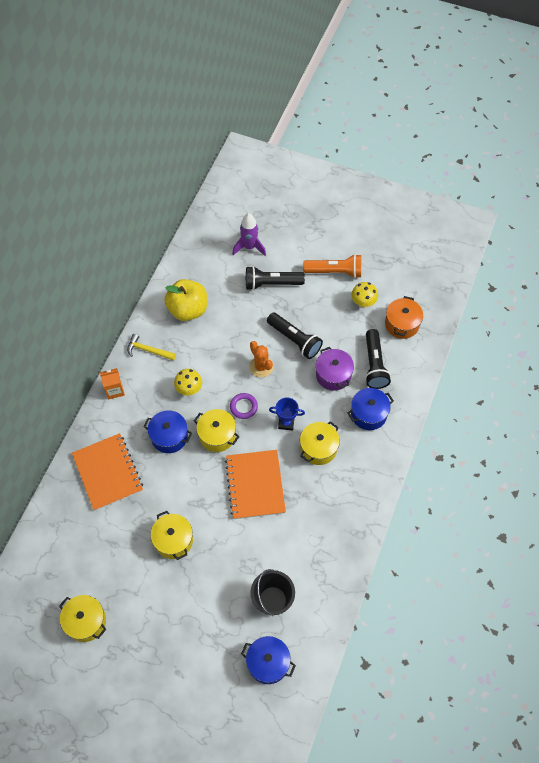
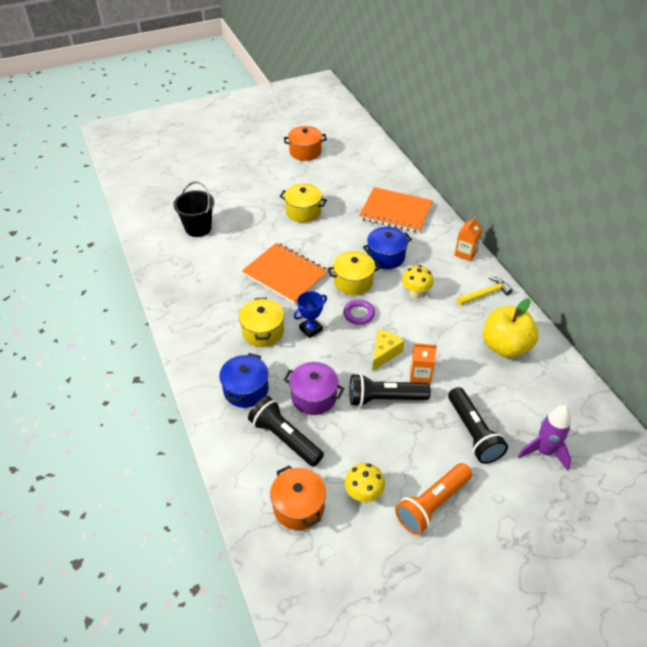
camera: 135 degrees right, 15 degrees down
(86, 621) = (305, 152): yellow pot -> orange pot
(258, 335) = (420, 375): none -> orange carton
(261, 366) = (384, 353): orange cactus -> yellow cheese
(268, 663) = (169, 202): blue pot -> none
(271, 284) = (473, 433): black flashlight -> black flashlight turned 120 degrees clockwise

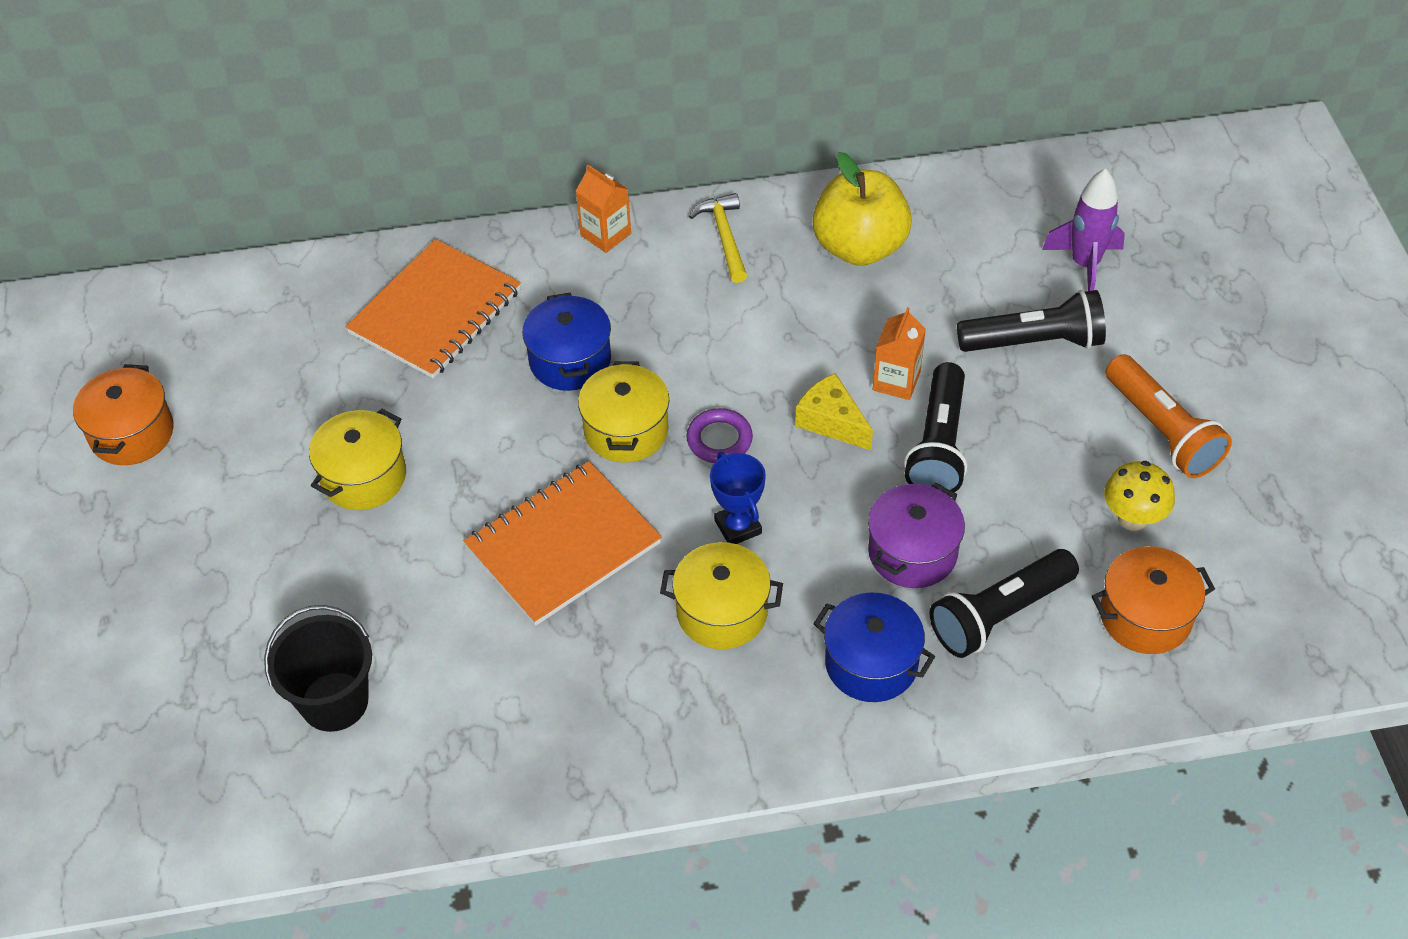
camera: 75 degrees left, 5 degrees up
(415, 293) = (691, 338): yellow mushroom -> none

